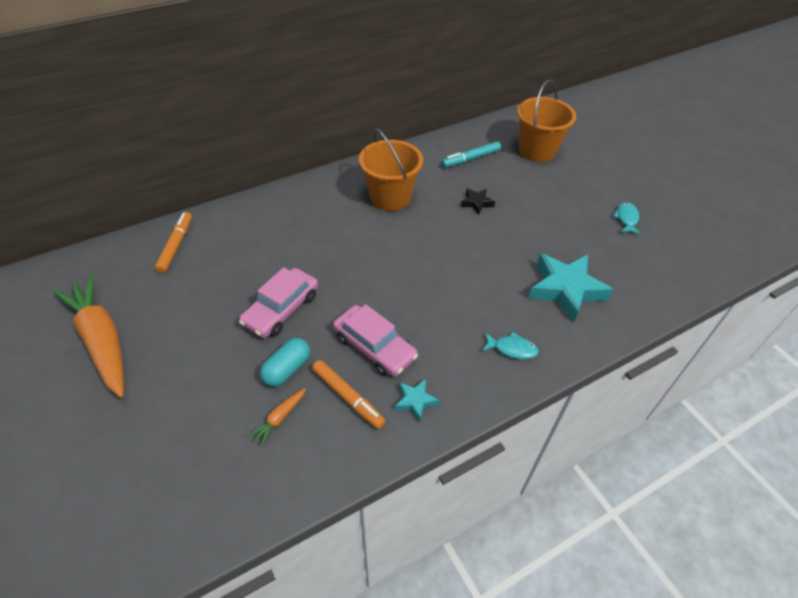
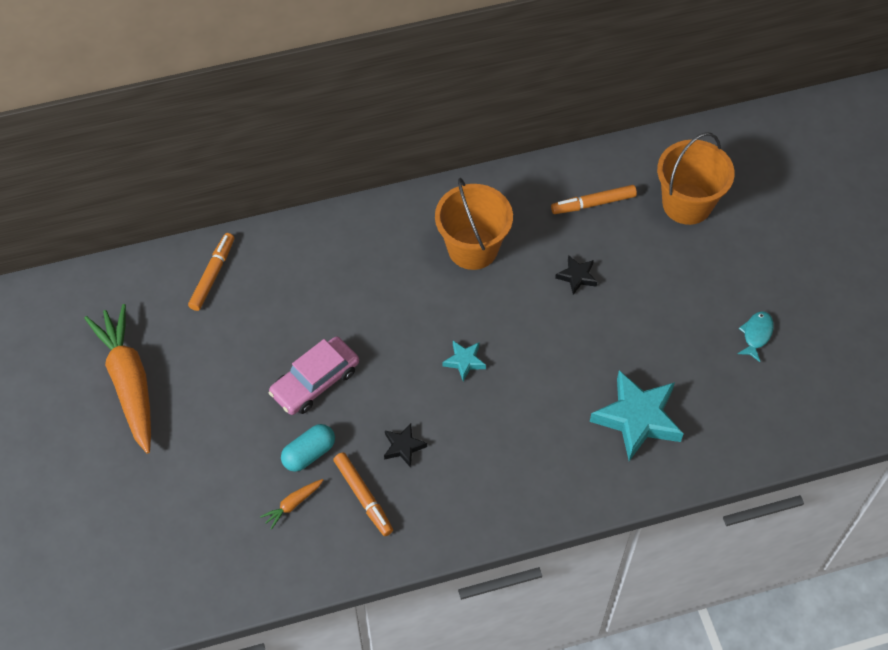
camera: 15 degrees right, 10 degrees up
(374, 347) = (403, 447): pink car -> black star
(415, 401) = (429, 515): turquoise star -> turquoise star (464, 361)
(471, 159) = (593, 204): turquoise marker -> orange marker
(512, 349) = (548, 479): turquoise fish -> none

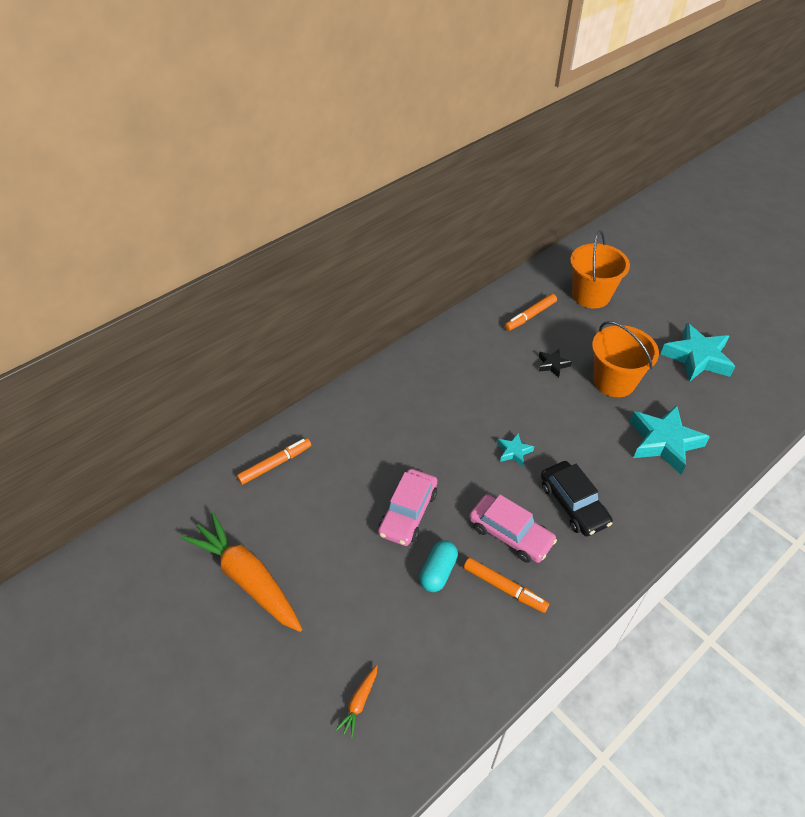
camera: 25 degrees left, 10 degrees down
(212, 275) = (275, 464): orange marker -> orange marker turned 60 degrees clockwise
(292, 504) = (450, 621): orange carrot -> orange carrot (359, 703)
(403, 447) = (510, 534): black star -> pink car
(472, 248) = (467, 372): orange bucket -> orange bucket (614, 381)
(489, 443) = (573, 504): none -> black car
(756, 334) = (697, 357): turquoise fish -> turquoise star

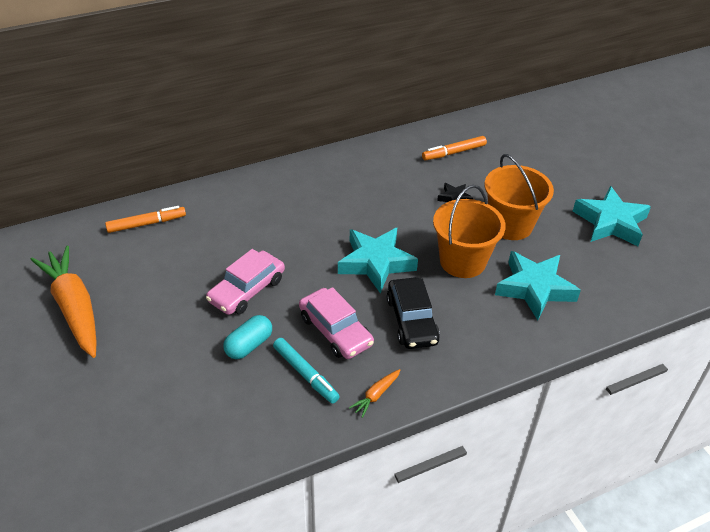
camera: 15 degrees right, 5 degrees down
(359, 703) = (119, 432): orange carrot -> orange carrot (376, 395)
(504, 588) = (305, 374): orange marker -> turquoise marker
(514, 451) = (376, 263): turquoise star -> turquoise star, size x2.08
(591, 295) = (526, 147): orange bucket -> orange bucket (462, 261)

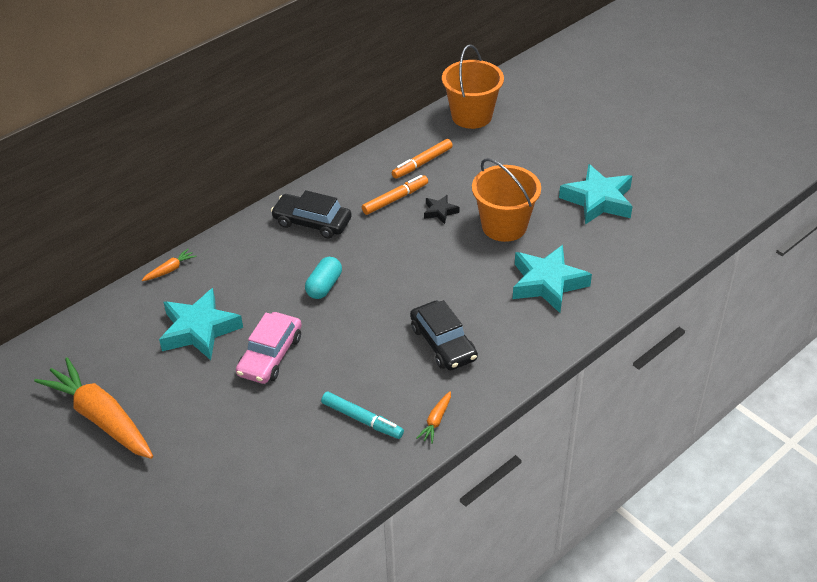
camera: 15 degrees left, 0 degrees up
(146, 224) = (134, 315): orange marker -> orange marker (395, 199)
(195, 193) = (170, 270): none -> orange carrot
(249, 345) = (296, 407): turquoise capsule -> turquoise capsule (324, 286)
(335, 181) = (312, 222): none -> black car
(335, 331) = (374, 372): pink car -> none
(376, 263) = (387, 296): turquoise star -> turquoise star (199, 330)
(462, 261) = (471, 274): orange bucket -> orange bucket (471, 116)

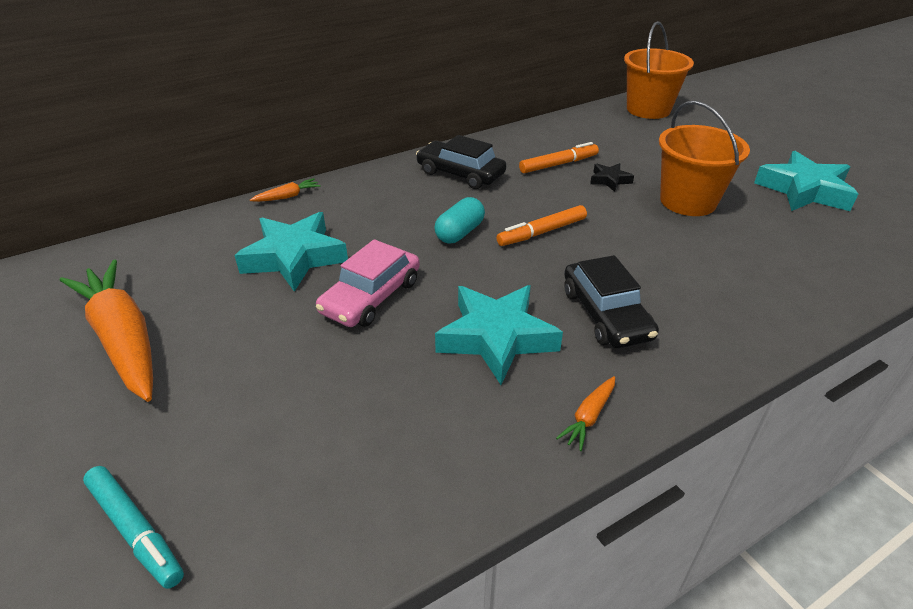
camera: 10 degrees right, 5 degrees down
(362, 419) = (476, 397): turquoise marker -> turquoise marker (136, 530)
(422, 163) = (592, 139): orange marker -> orange marker (542, 232)
(547, 283) = (749, 264): turquoise star -> turquoise star (496, 337)

